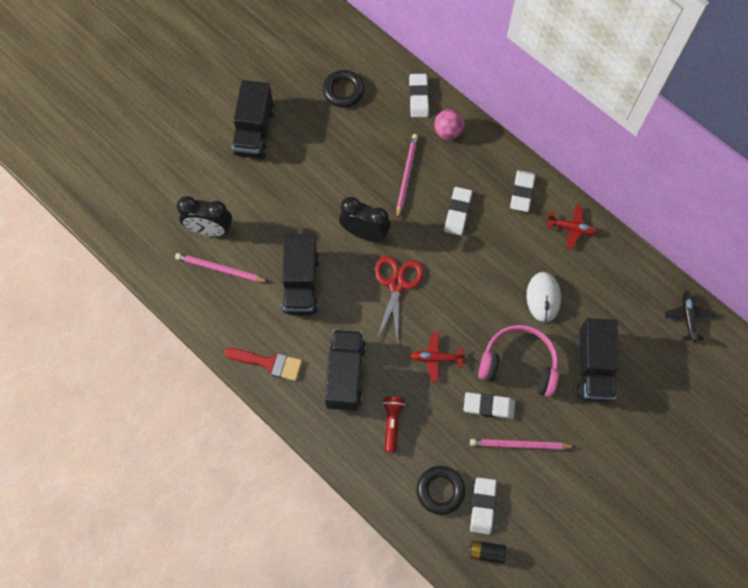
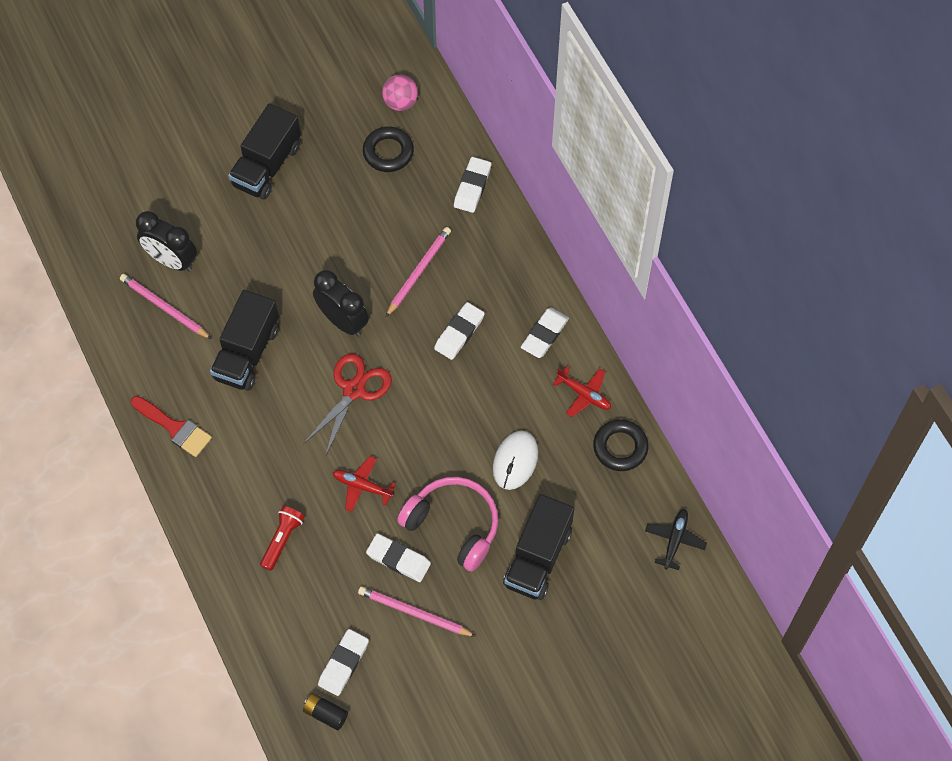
camera: 20 degrees right, 5 degrees down
(345, 375) = (253, 469): black truck -> none
(440, 490) = (304, 630): black ring -> black ring (620, 447)
(448, 132) = (489, 237): pink ball -> pink ball (400, 102)

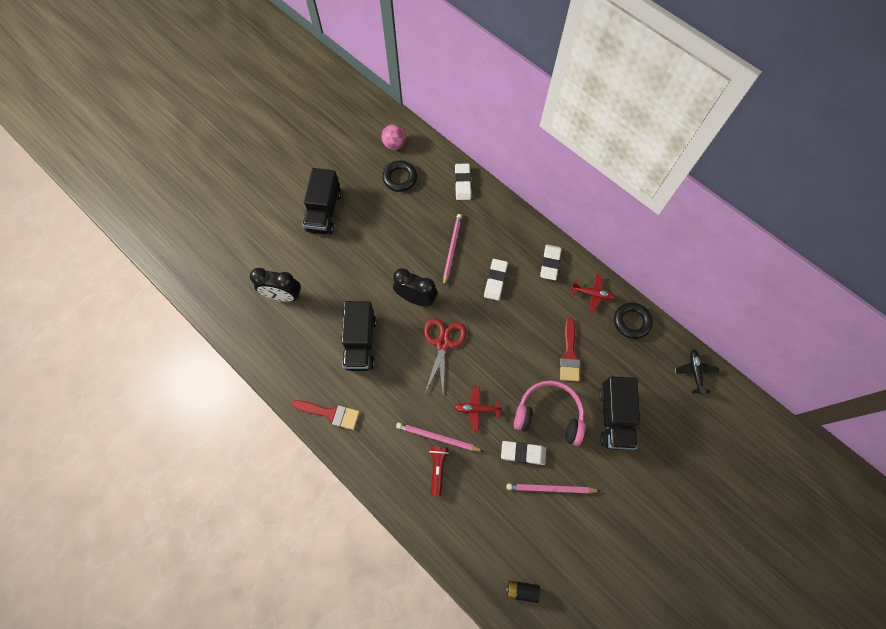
camera: 20 degrees left, 5 degrees up
(164, 307) = (291, 330): pink pencil -> pink pencil (437, 437)
(343, 663) = (518, 546): white eraser -> none
(515, 461) = (569, 355): white mouse -> red brush

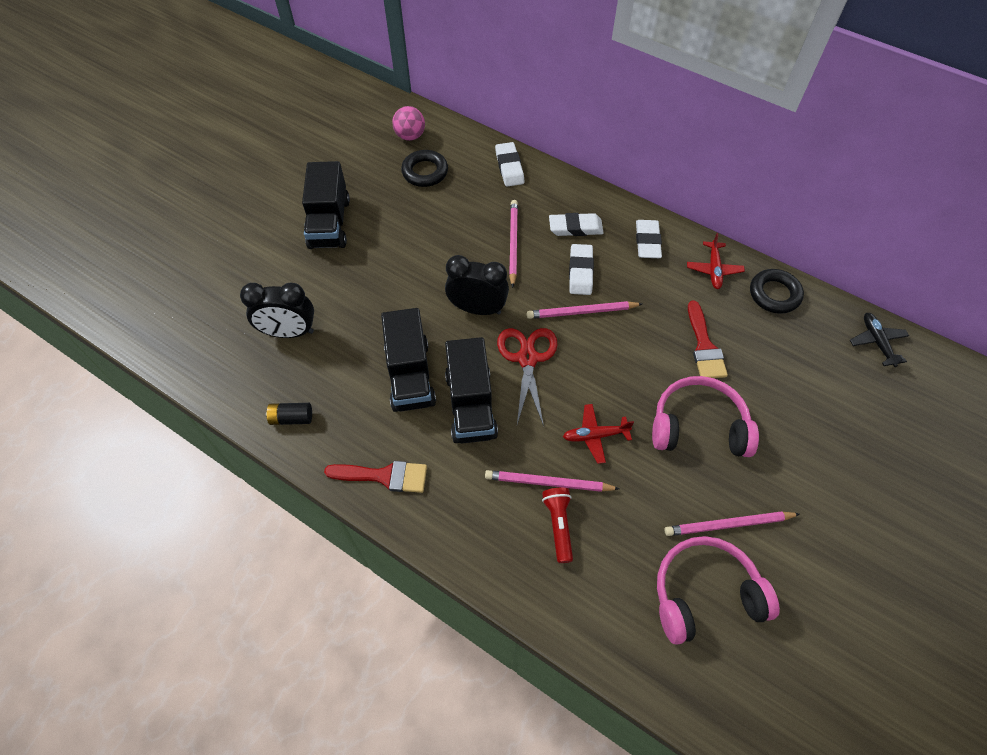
camera: 10 degrees left, 10 degrees down
(489, 313) = (581, 312): none -> pink pencil
(521, 590) = (727, 679): black battery -> black battery (291, 418)
(522, 532) = (704, 593): none -> pink headphones
(523, 453) = (676, 483): white eraser -> white eraser (575, 227)
(593, 294) = (713, 269): red plane -> red plane turned 90 degrees clockwise
(614, 417) = (788, 415): black truck -> black truck (471, 405)

